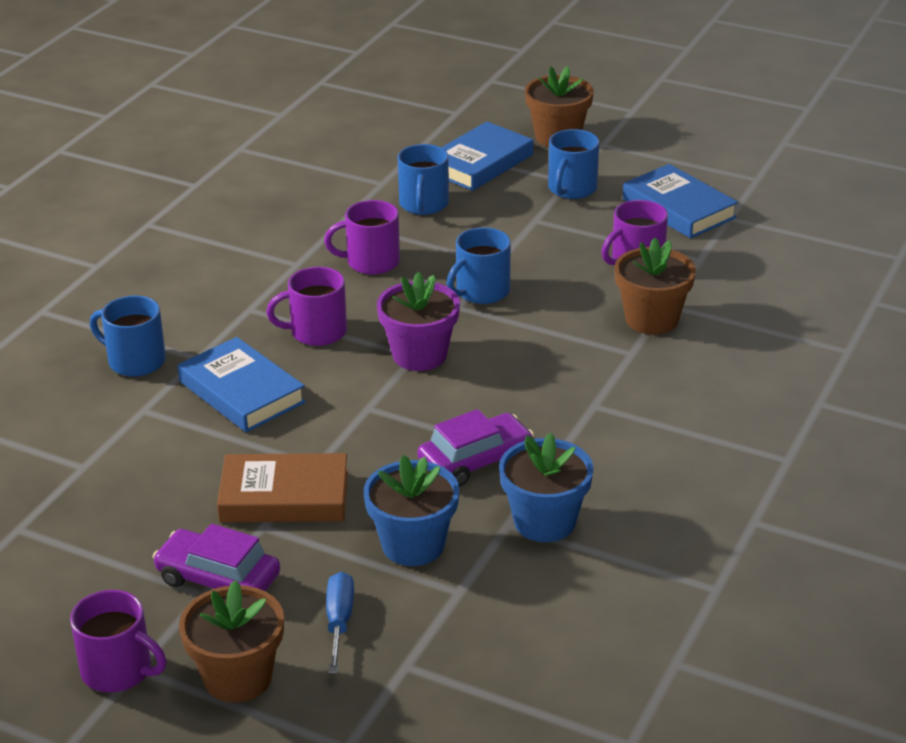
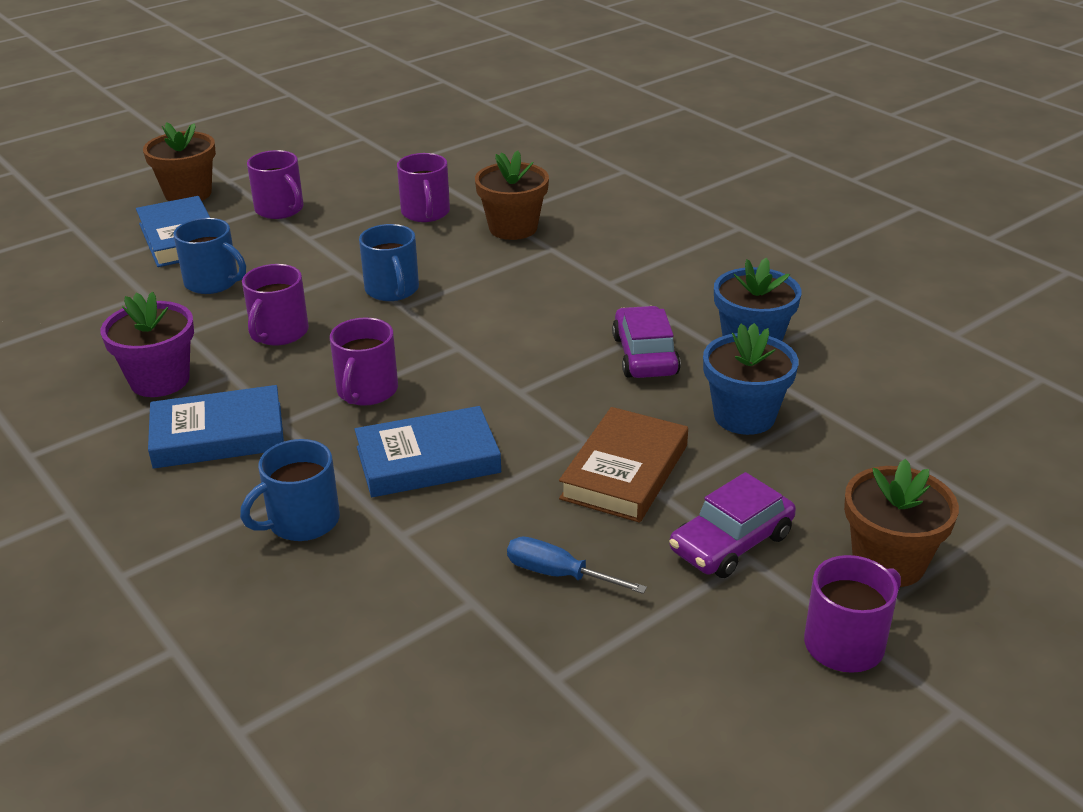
camera: 65 degrees left, 0 degrees up
(339, 622) = (834, 482): blue screwdriver -> blue screwdriver (559, 574)
(419, 355) = (461, 344): purple flower pot -> purple flower pot (160, 380)
(571, 189) = (280, 209): blue mug -> purple mug
(679, 208) = (367, 176): blue book -> blue book (218, 435)

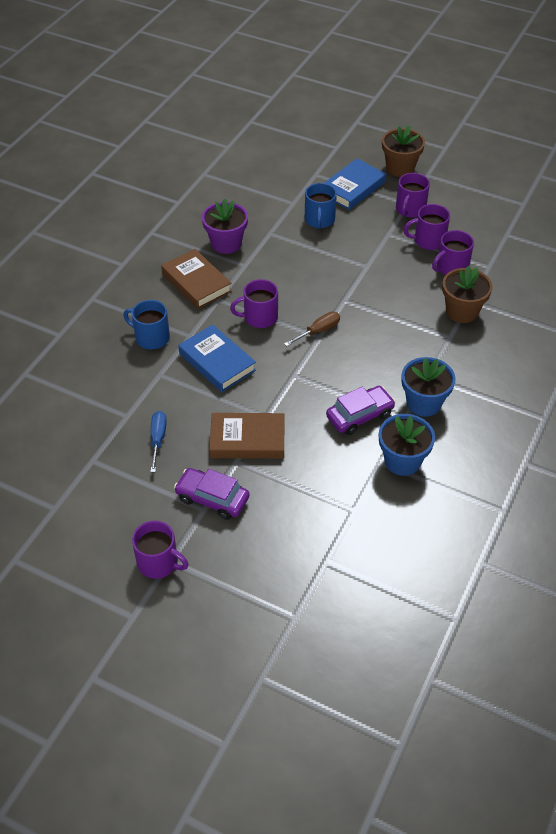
camera: 65 degrees right, 15 degrees up
(218, 435) = (196, 282): blue book -> brown book
(278, 333) = (289, 264): purple mug -> purple mug (428, 240)
(392, 290) = (358, 288): blue mug -> none
(447, 345) = (318, 331): none -> brown screwdriver
(744, 416) = (325, 476): blue flower pot -> blue flower pot (423, 403)
(888, 562) = (228, 568): brown flower pot -> none

